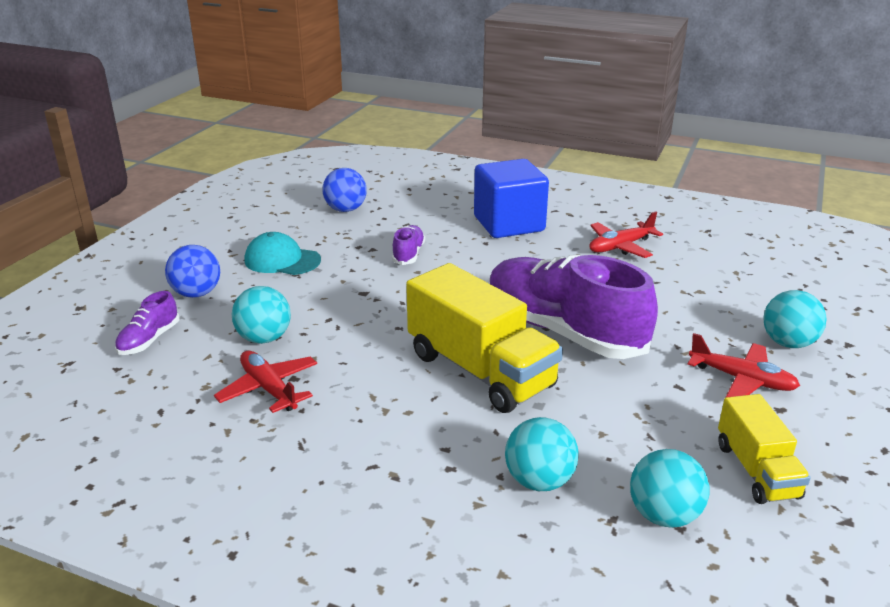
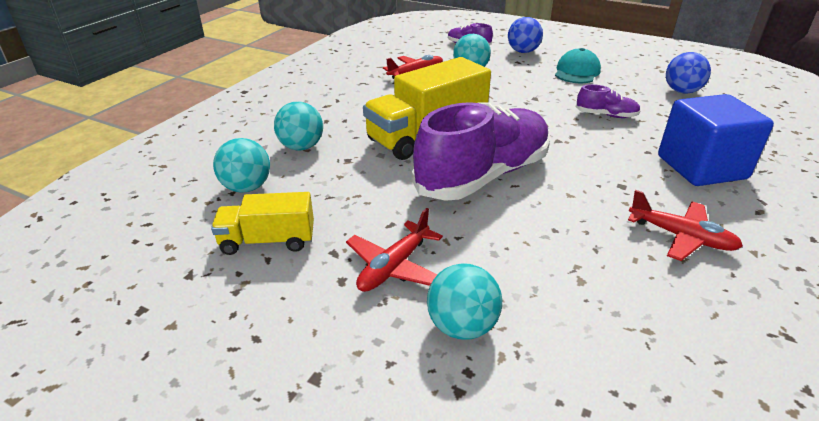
camera: 95 degrees right, 5 degrees up
(620, 247) = (681, 237): red plane -> red plane turned 150 degrees clockwise

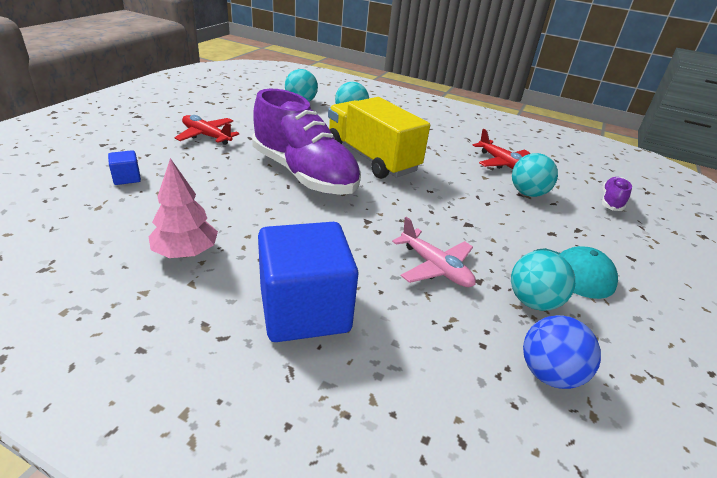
camera: 85 degrees right, 0 degrees up
(268, 241) = (245, 107): yellow truck -> none
(462, 326) = (145, 149): turquoise ball -> turquoise ball (533, 302)
(523, 52) = (619, 239): blue ball -> none
(561, 323) = (127, 178): none -> blue cube
(606, 115) = (435, 267): purple shoe -> pink plane
(681, 237) = (186, 252): red plane -> pink tree

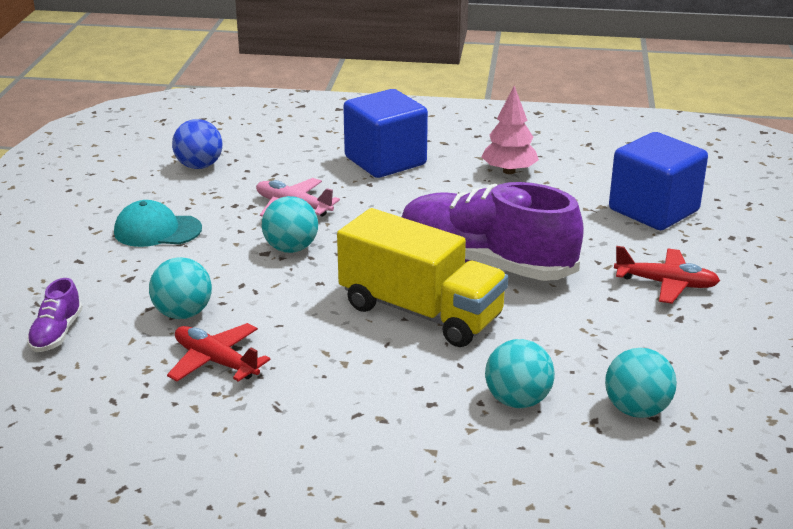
camera: 165 degrees right, 5 degrees down
(127, 178) = (653, 210): blue cube -> blue cube, size x2.42
(533, 302) = (202, 201): turquoise ball -> turquoise ball (291, 248)

